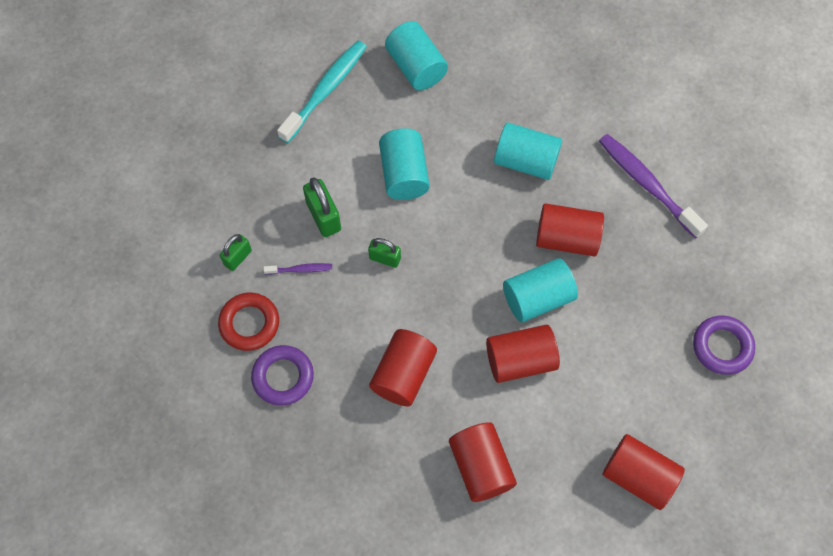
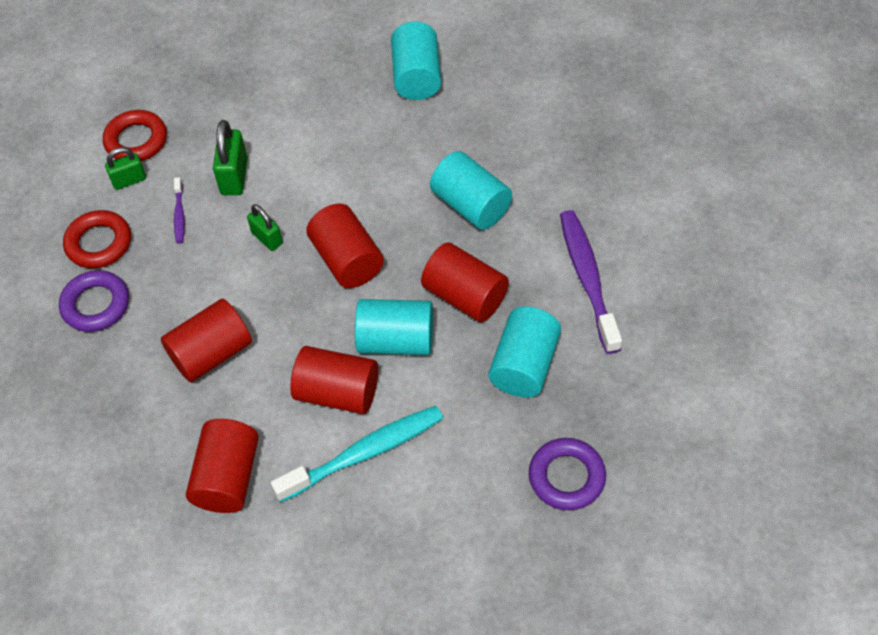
camera: 30 degrees right, 10 degrees down
(220, 219) = (136, 140): none -> red ring
(300, 269) = (179, 215): purple toothbrush -> purple toothbrush turned 60 degrees clockwise
(326, 90) = (314, 65): turquoise toothbrush -> turquoise toothbrush (364, 453)
(404, 174) = (338, 169): turquoise cylinder -> turquoise cylinder (524, 365)
(638, 476) = (386, 566): red cylinder -> red cylinder (347, 260)

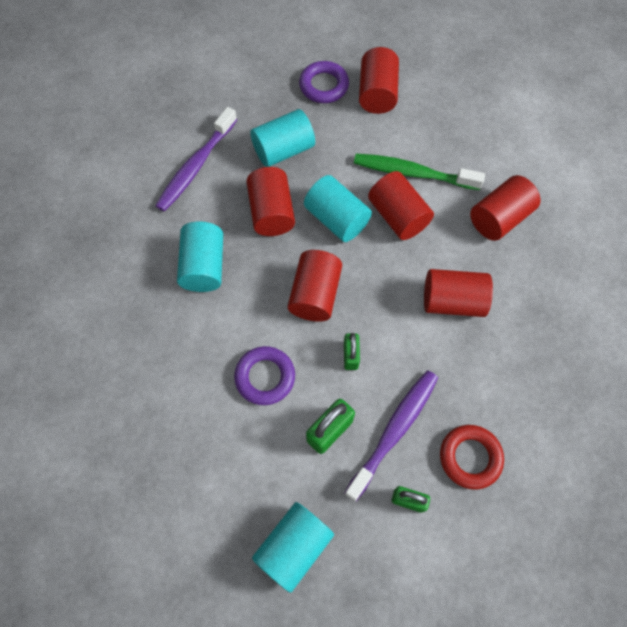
camera: 140 degrees left, 10 degrees up
(96, 305) = (505, 403): purple ring -> purple ring (265, 377)
(136, 140) = (374, 540): red ring -> none
(179, 215) = (394, 431): purple toothbrush -> purple toothbrush, size x2.12
(364, 453) = (412, 173): turquoise toothbrush -> green toothbrush
(417, 77) = (123, 402): turquoise cylinder -> turquoise cylinder (294, 546)
(497, 520) = (377, 93): none -> red cylinder

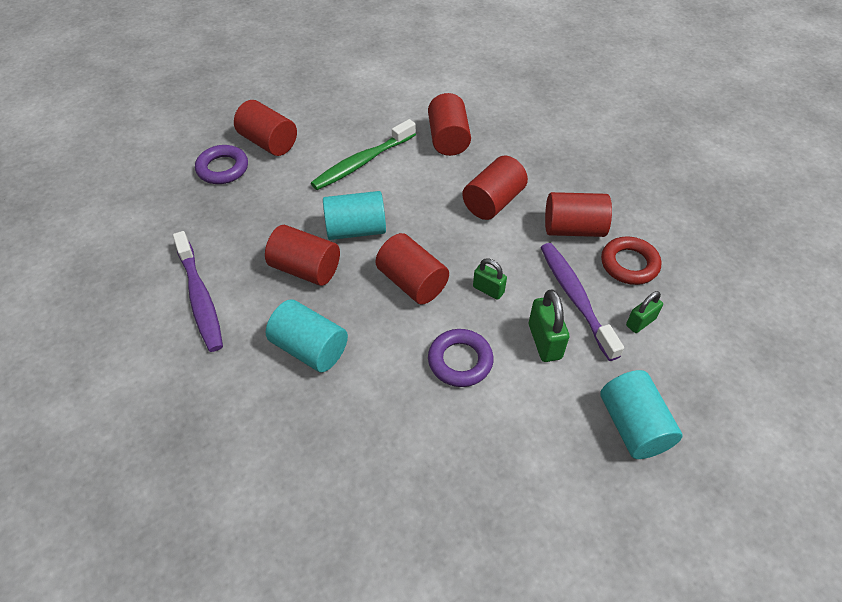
camera: 55 degrees left, 15 degrees down
(283, 150) = (254, 227): turquoise cylinder -> none
(397, 216) = (391, 192): red cylinder -> red cylinder (573, 229)

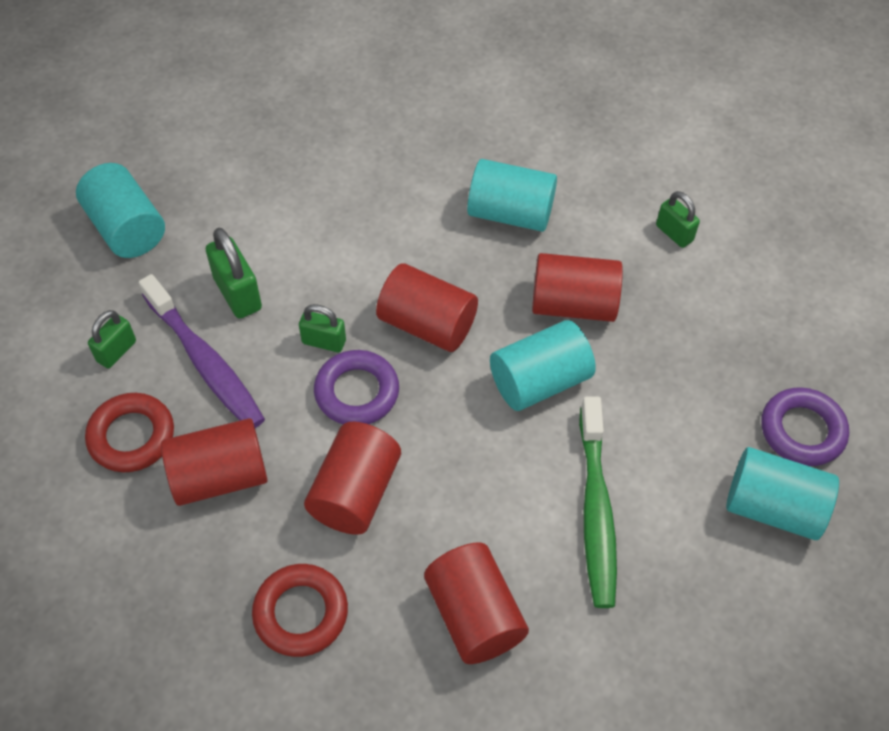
camera: 160 degrees right, 5 degrees up
(200, 298) = (674, 233): purple toothbrush -> green padlock
(268, 142) = (773, 507): red cylinder -> turquoise cylinder
(362, 162) = (596, 511): green toothbrush -> green toothbrush turned 150 degrees clockwise
(460, 361) = (333, 245): purple ring -> purple ring (357, 392)
(537, 159) = (301, 613): none -> red ring

